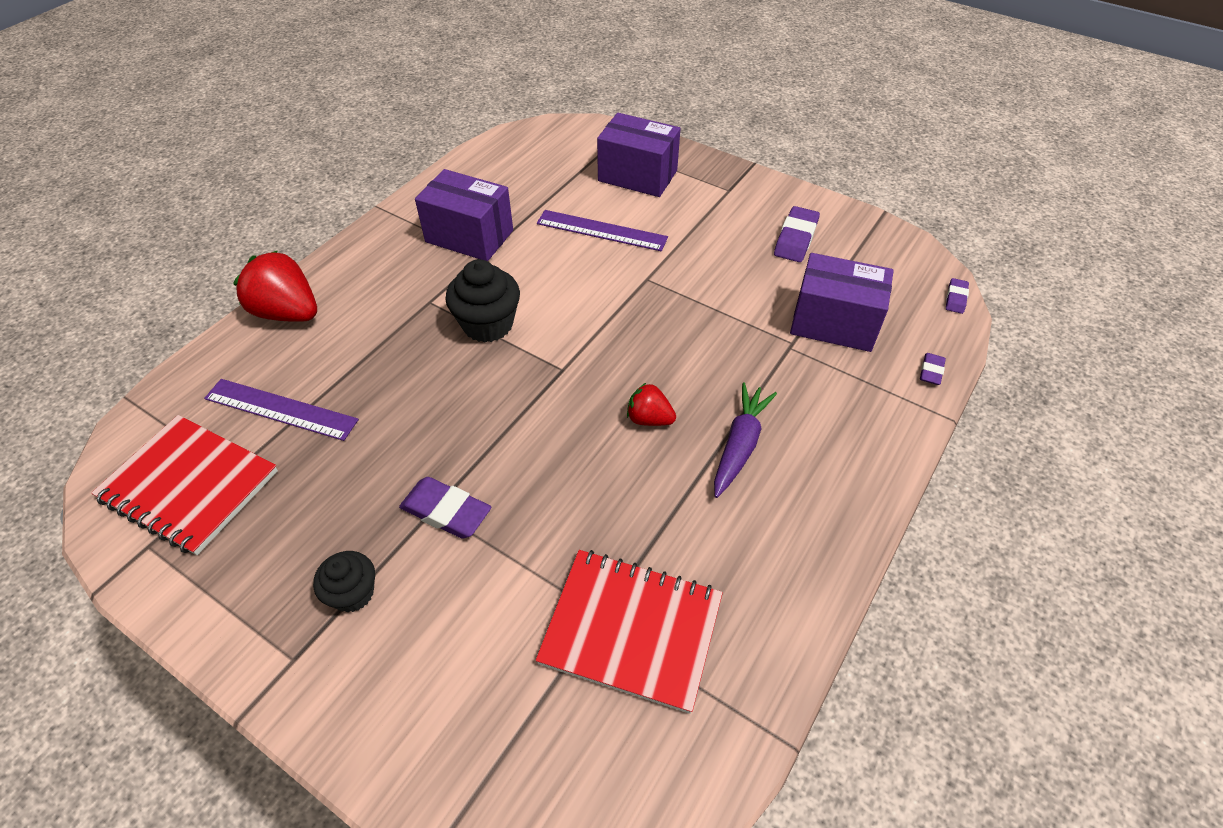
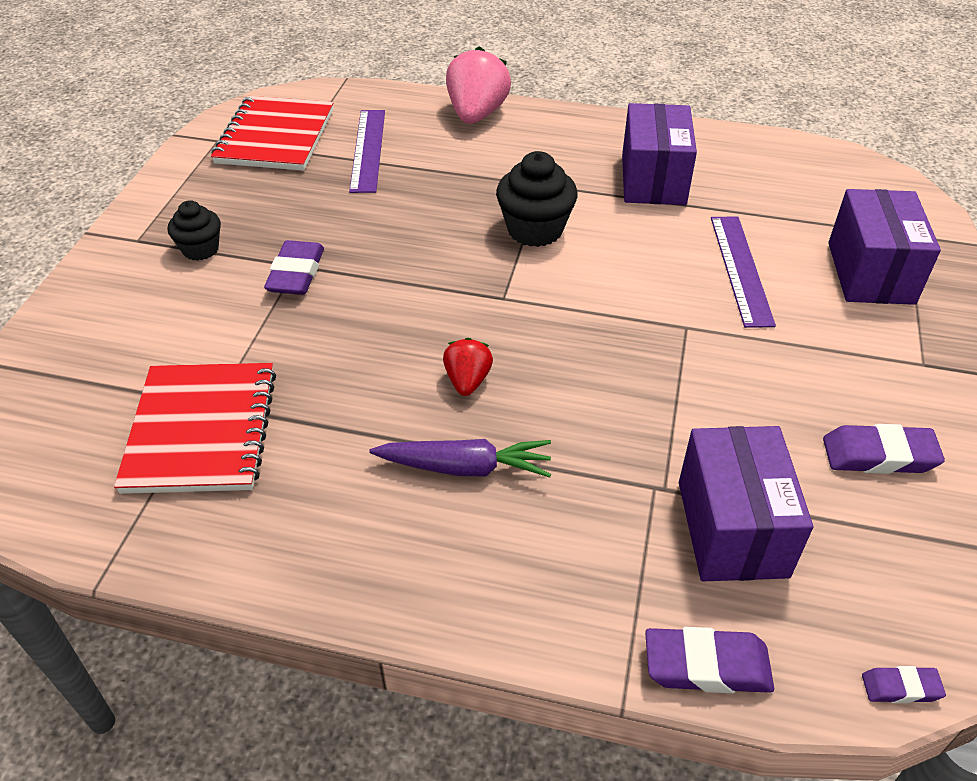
camera: 70 degrees right, 5 degrees down
(287, 313) = (476, 114): red strawberry -> pink strawberry
(931, 371) = (706, 666): purple eraser -> purple eraser, size x1.78

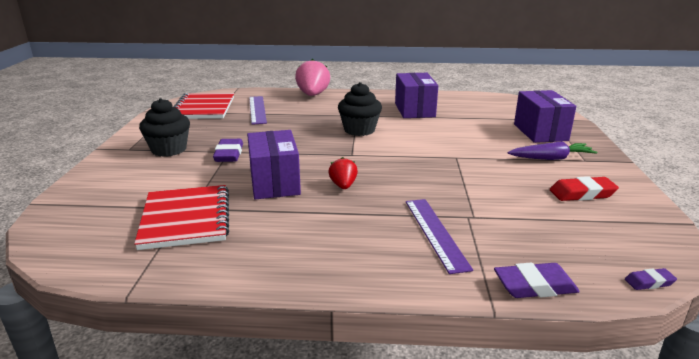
camera: 10 degrees left, 20 degrees down
(200, 249) = (169, 149): black cupcake -> black cupcake, size x1.58
(464, 467) = (354, 219): purple carrot -> purple carrot (550, 158)
(732, 528) = (519, 228): purple box -> purple box (274, 183)
(740, 269) = (474, 136): purple ruler -> purple ruler (435, 233)
(879, 455) = (582, 193): purple eraser -> red eraser

